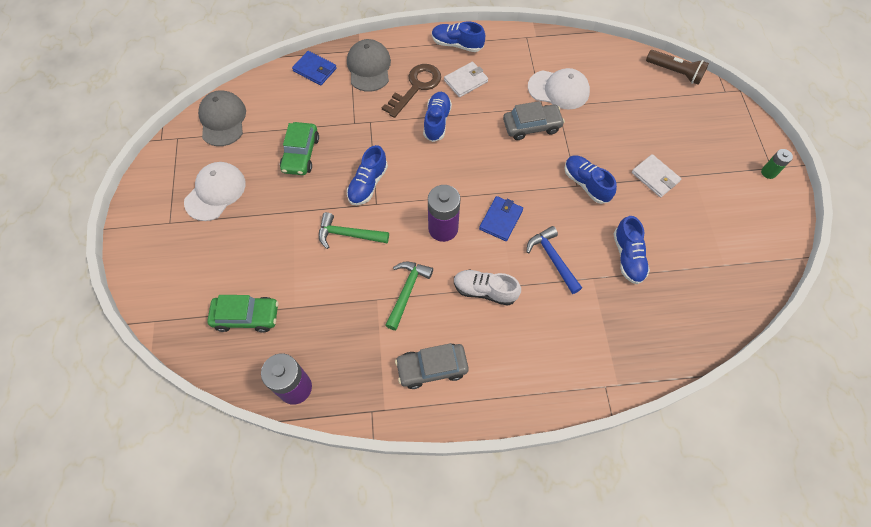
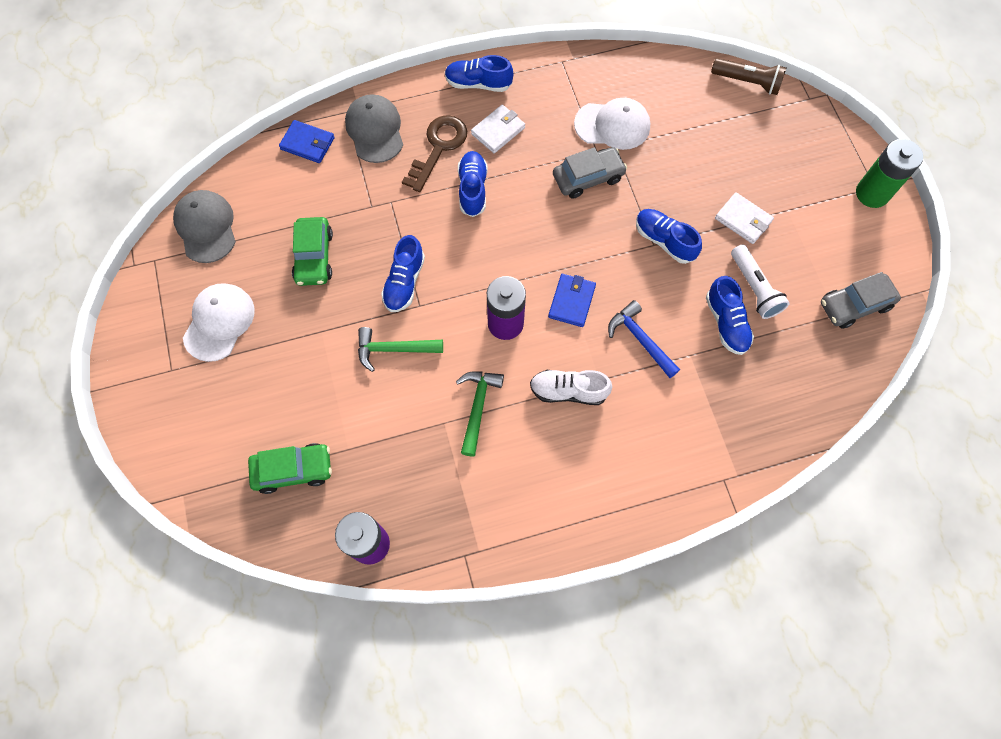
camera: 10 degrees left, 5 degrees up
(432, 368) = (524, 493): grey car -> grey car (854, 305)
(656, 233) = (754, 288): none -> white flashlight
(768, 172) = (872, 193): green battery -> green battery, size x1.88

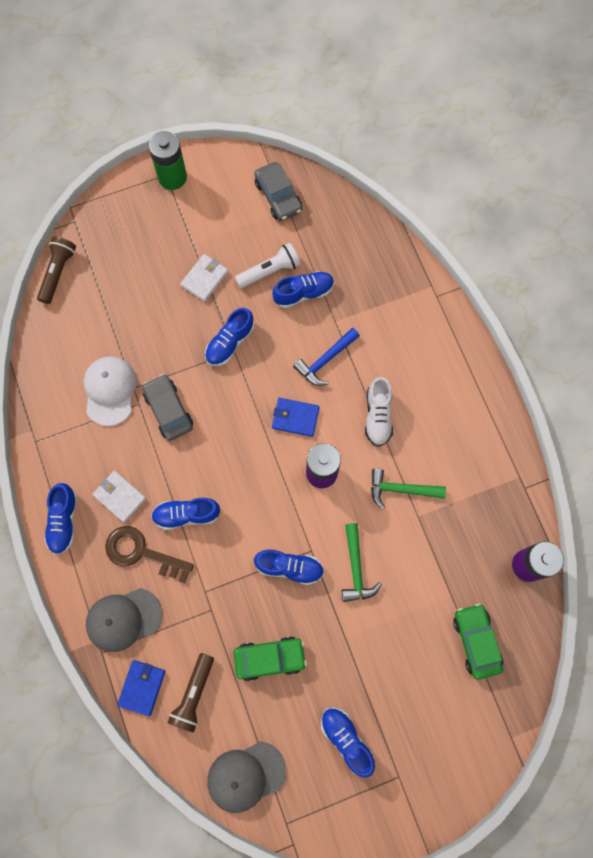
camera: 95 degrees left, 5 degrees up
(219, 322) = (346, 739): white cap -> blue shoe
(292, 187) = (193, 694): none -> brown flashlight

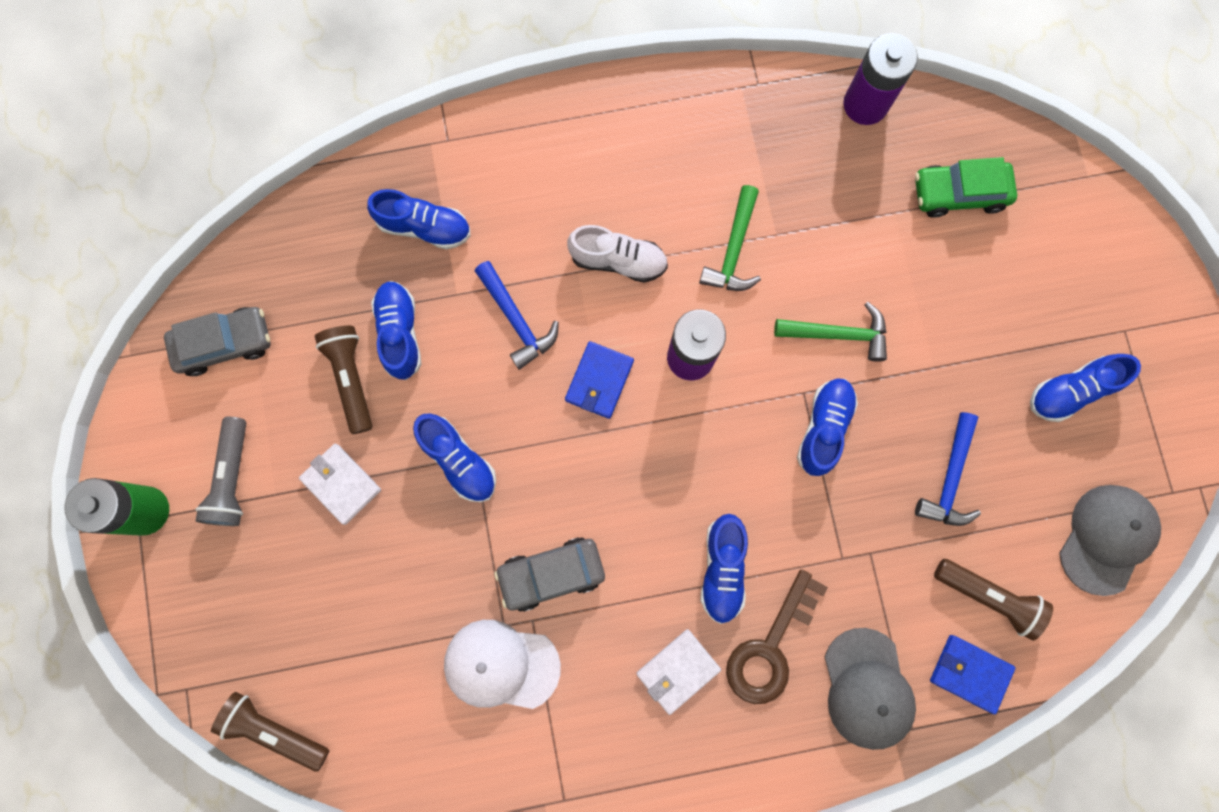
camera: 80 degrees left, 5 degrees up
(64, 521) = (702, 766): blue shoe -> blue shoe (424, 227)
(198, 219) = (232, 478): none -> grey flashlight
(246, 776) = (1106, 539): grey cap -> grey cap turned 135 degrees counterclockwise
(270, 271) = (351, 378): white flashlight -> brown flashlight
(270, 658) = (949, 478): green car -> blue hammer

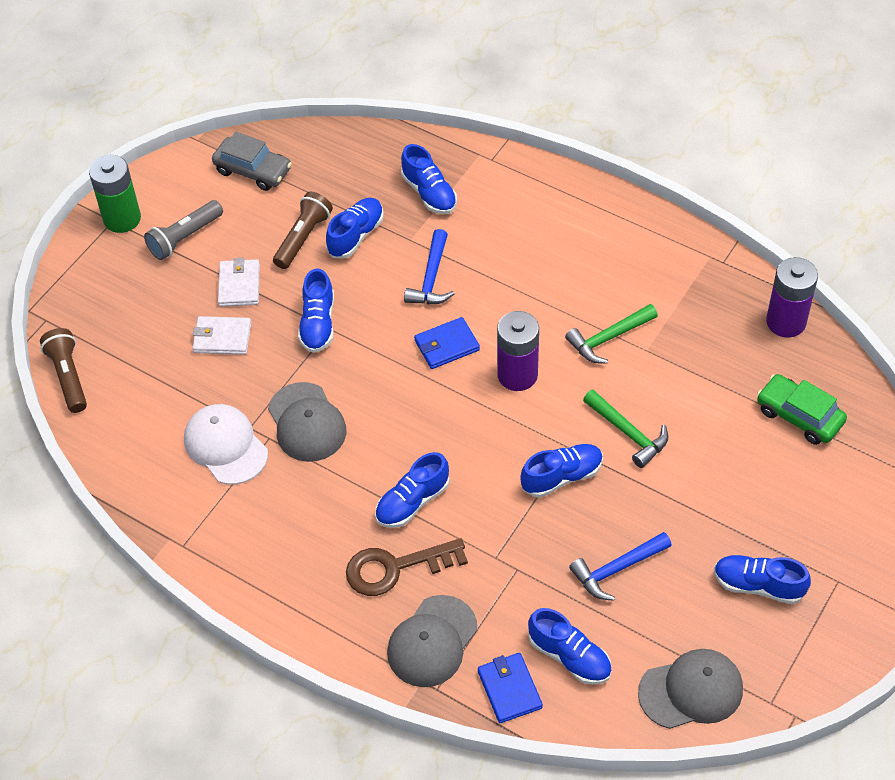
camera: 45 degrees right, 25 degrees down
(551, 574) = (307, 422): grey car -> grey cap
(618, 260) = (528, 292): white shoe -> none
(678, 671) = (325, 534): white wallet -> white wallet (222, 338)
(988, 597) = (569, 656): brown flashlight -> blue shoe

